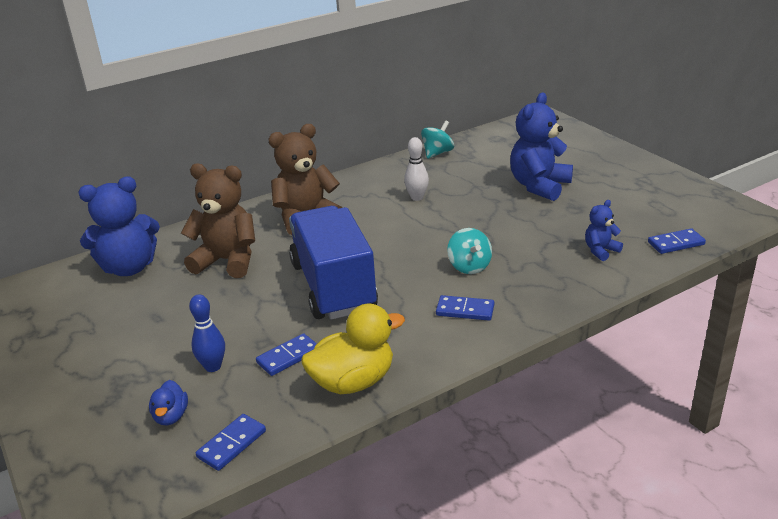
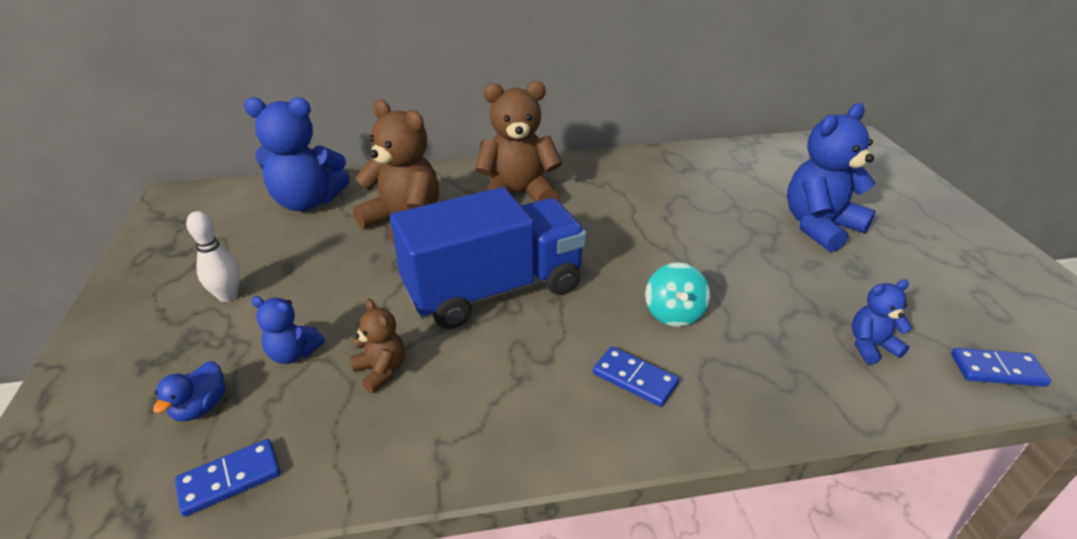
camera: 20 degrees right, 5 degrees up
(213, 367) = (293, 353): blue bowling pin -> blue teddy bear
(288, 357) = (381, 371): blue domino -> brown teddy bear
(333, 286) = (494, 289): blue truck -> blue truck turned 60 degrees clockwise
(353, 382) = (431, 439): yellow duck -> none
(417, 197) = (657, 202): white bowling pin -> white bowling pin (228, 296)
(437, 153) = (710, 154): turquoise spinning top -> none

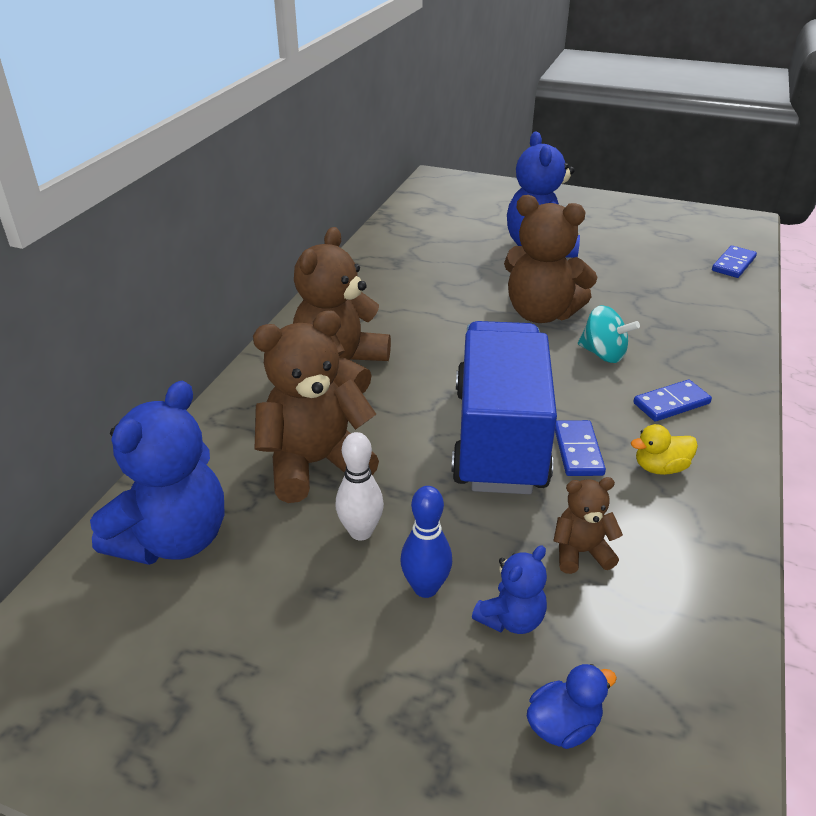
camera: 60 degrees left, 0 degrees up
(201, 407) = (563, 725): blue duck -> blue duck turned 75 degrees counterclockwise
(228, 296) = (345, 666): white bowling pin -> white bowling pin (361, 532)
(230, 479) = (693, 711): blue domino -> blue domino (578, 451)
(308, 305) = (425, 588): none -> blue bowling pin
(524, 393) = (660, 467): none -> yellow duck
(699, 260) = (541, 314): none -> brown teddy bear
(871, 346) = (689, 293): blue teddy bear -> none

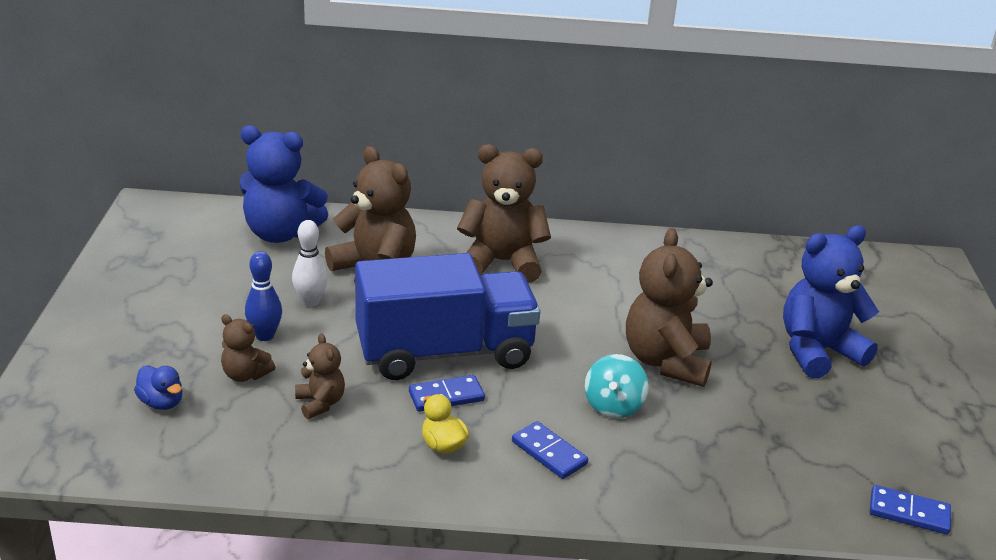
camera: 70 degrees right, 5 degrees down
(511, 619) = (245, 375): blue teddy bear -> brown teddy bear

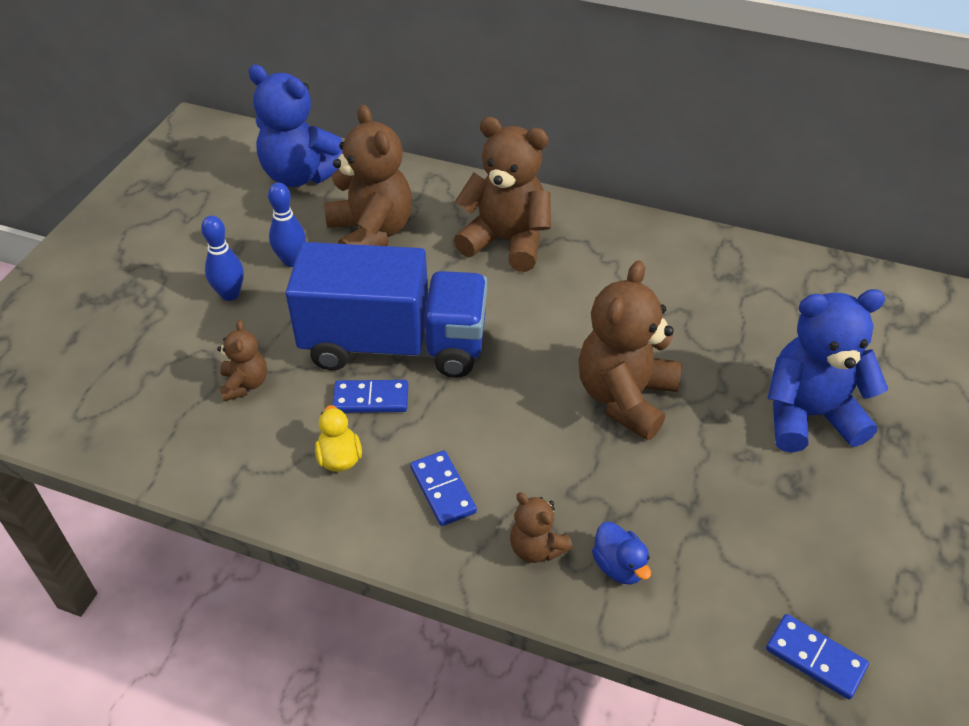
camera: 20 degrees right, 15 degrees up
(161, 402) = (101, 356): blue duck -> blue duck (619, 566)
(245, 375) = (191, 337): brown teddy bear -> brown teddy bear (536, 548)
(310, 302) = (291, 261): white bowling pin -> blue bowling pin
(613, 406) = (539, 444): turquoise spinning top -> none

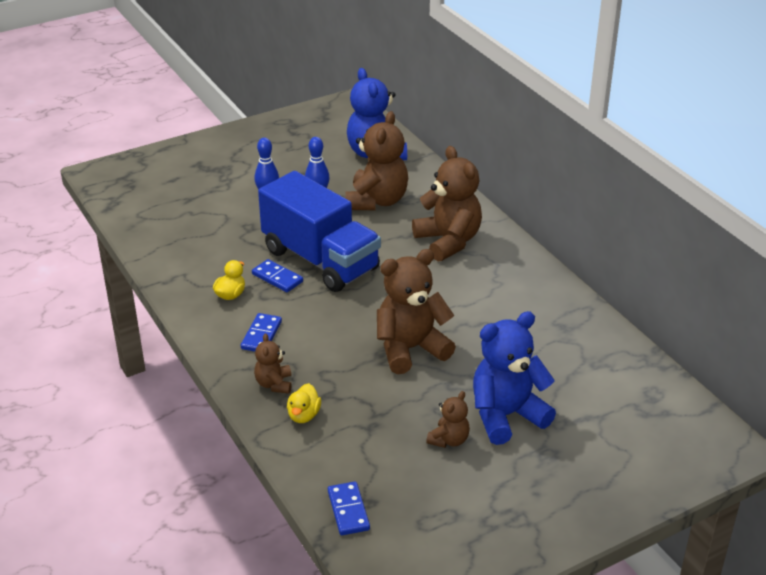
camera: 40 degrees right, 10 degrees down
(245, 384) = (226, 239): brown teddy bear -> brown teddy bear (449, 440)
(619, 566) = (304, 415): blue duck -> yellow duck
(809, 415) = (506, 416): blue teddy bear -> blue teddy bear turned 60 degrees counterclockwise

